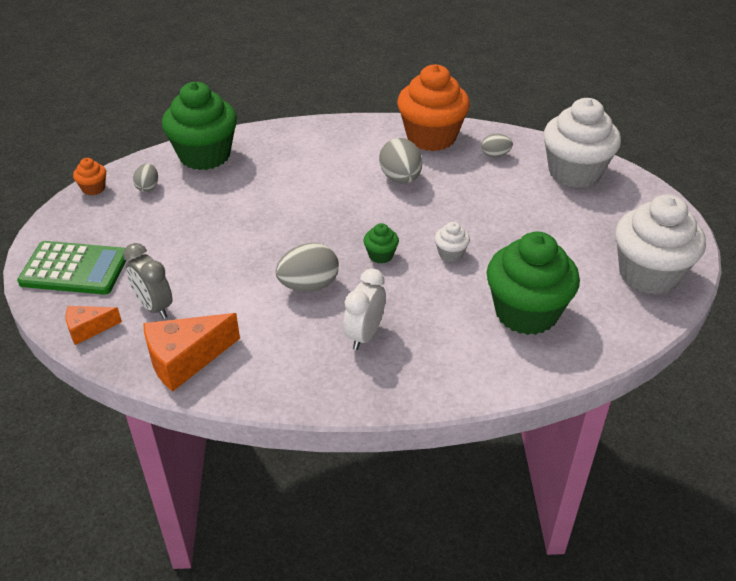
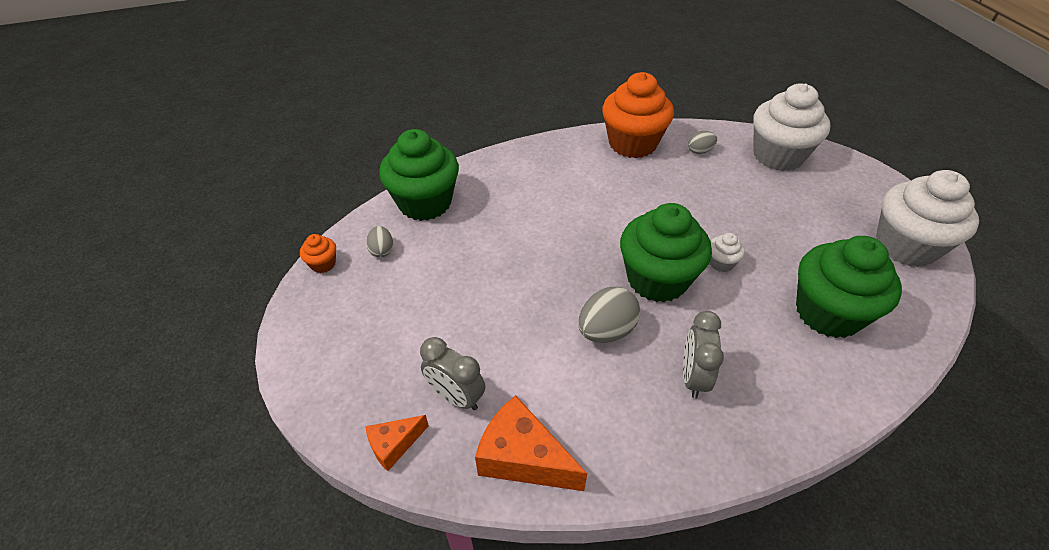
camera: 15 degrees left, 5 degrees up
(74, 269) = (344, 369): green calculator -> none
(185, 359) = (523, 458): orange cheese -> orange cheese turned 75 degrees clockwise
(364, 335) = (693, 377): white clock -> grey clock
(380, 255) = (657, 279): green cupcake -> green cupcake, size x2.36
(400, 178) = (629, 191): grey egg -> none

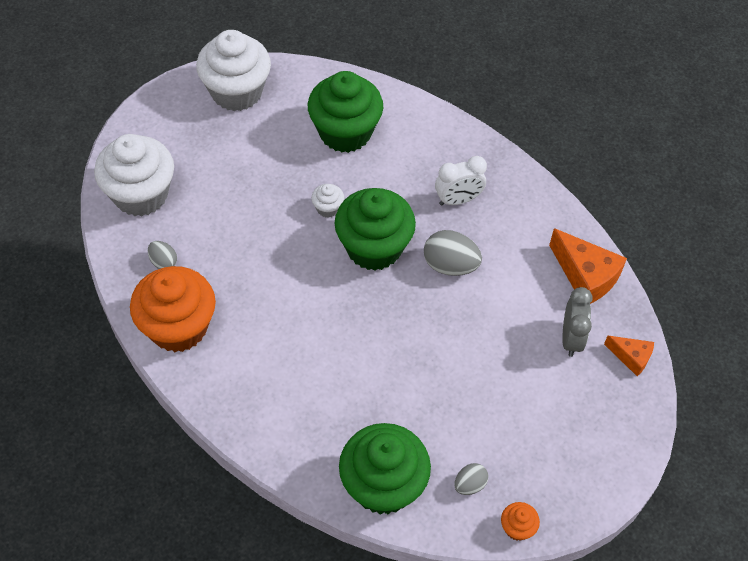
camera: 120 degrees left, 10 degrees up
(523, 458) = (585, 276): orange cheese -> orange cheese turned 45 degrees counterclockwise
(693, 377) = (458, 200): grey clock -> white clock

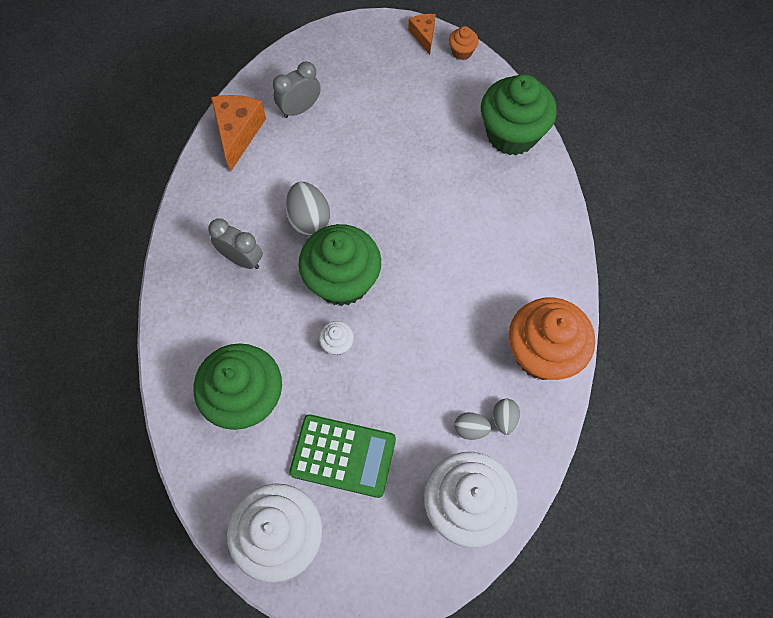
camera: 130 degrees left, 10 degrees up
(247, 155) = (343, 455): none -> green calculator
(458, 200) = (242, 259): white clock -> grey clock
(469, 484) = (461, 92): grey egg -> grey egg (470, 429)
(631, 357) = (282, 69): orange cheese -> orange cheese (424, 35)

